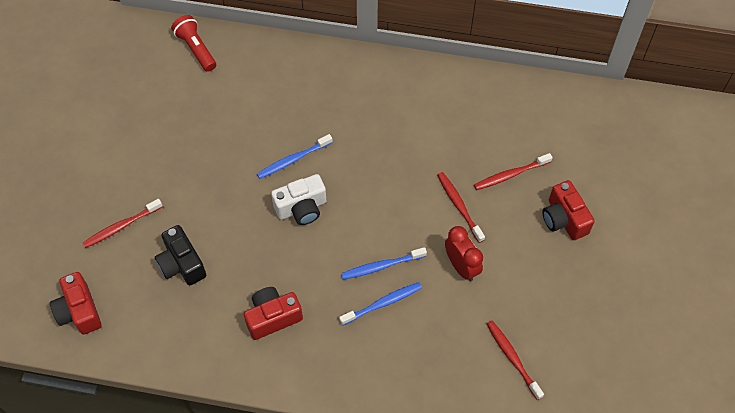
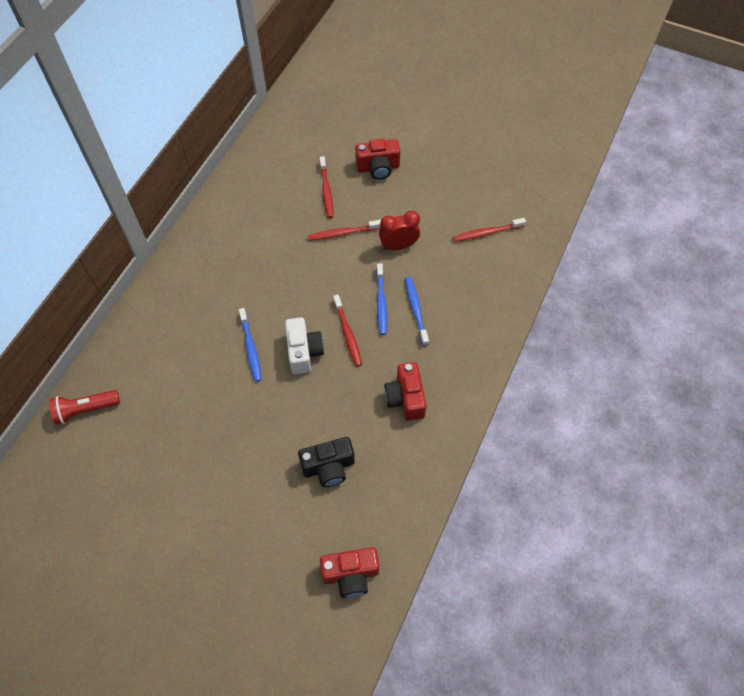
camera: 75 degrees left, 0 degrees up
(121, 226) = (268, 518): red toothbrush -> red toothbrush (347, 333)

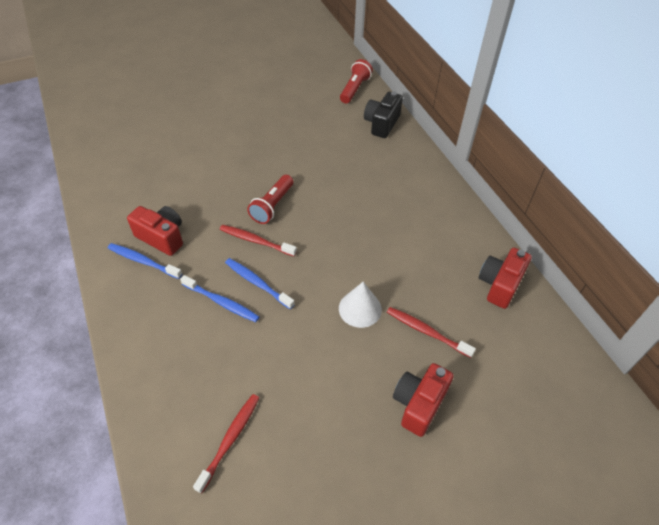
camera: 130 degrees right, 10 degrees down
(250, 348) = (311, 180): blue toothbrush -> blue toothbrush (143, 261)
(304, 352) = (272, 206): white camera -> red flashlight
(328, 467) = (174, 165): black camera -> black camera (381, 124)
(343, 233) = (360, 309): red toothbrush -> white cone
(351, 574) = (103, 136): red camera -> red camera (499, 285)
(398, 246) = (300, 342): red clock -> none

